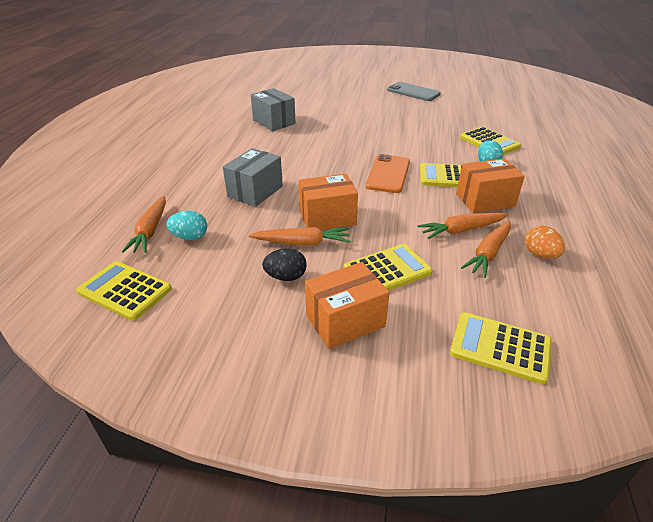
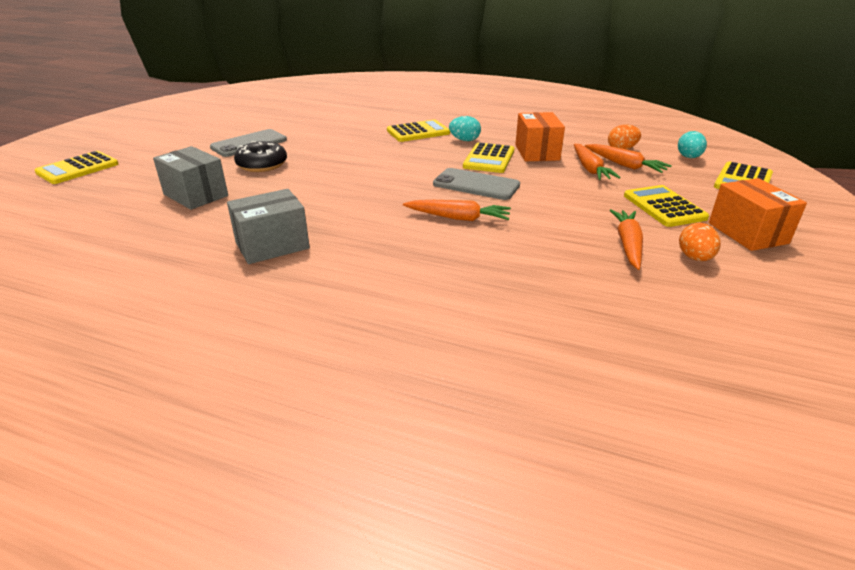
camera: 80 degrees left, 5 degrees down
(125, 291) = (776, 379): yellow calculator -> yellow calculator (78, 168)
(150, 231) = (623, 366): orange carrot -> orange carrot (458, 218)
(190, 237) = (633, 325): turquoise egg -> turquoise egg (688, 157)
(255, 191) = (508, 270): grey box -> grey box (196, 195)
(286, 277) = (695, 258): black egg -> orange egg
(327, 217) = (573, 226): orange box -> none
(380, 101) = (262, 165): none -> black donut
(388, 174) = (476, 185): orange phone -> grey phone

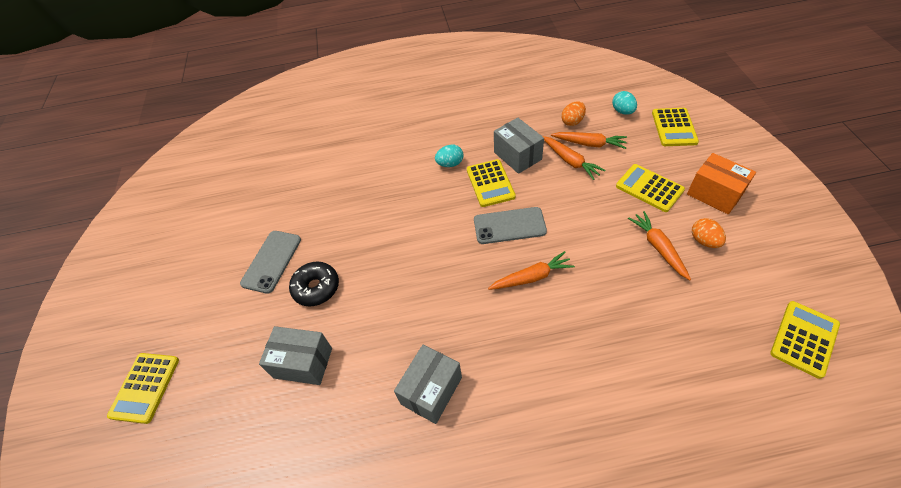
camera: 25 degrees left, 20 degrees up
(418, 132) = (402, 169): yellow calculator -> yellow calculator (804, 339)
(537, 152) = (517, 156): orange box -> grey box

